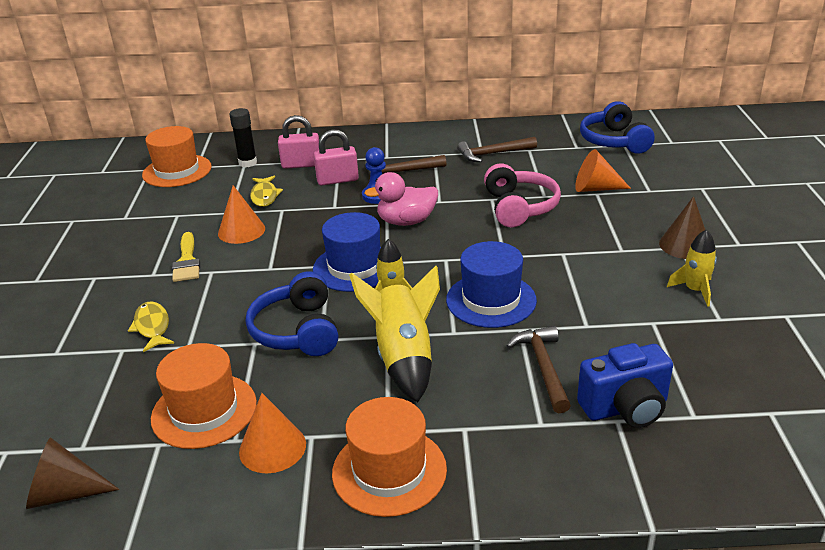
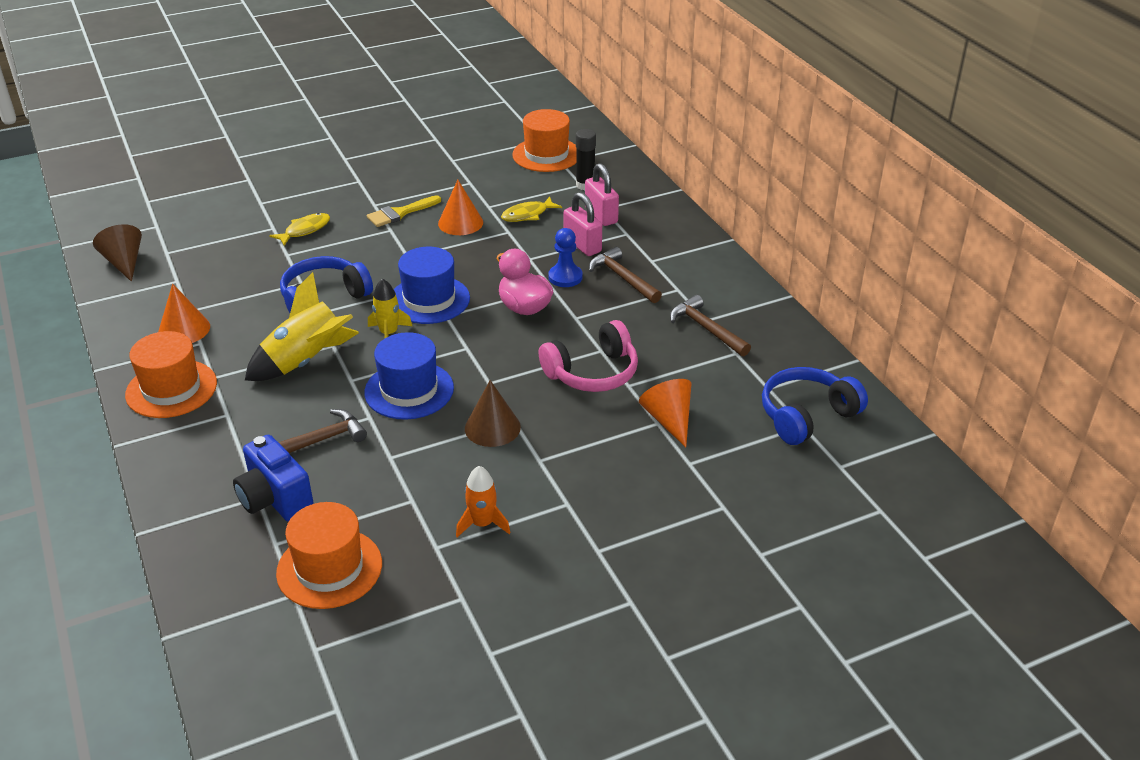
camera: 65 degrees right, 5 degrees up
(204, 410) = (215, 287): orange hat -> orange hat (329, 568)
(685, 245) = (574, 507): brown cone -> brown cone (492, 427)
(695, 290) = (482, 524): yellow rocket -> orange rocket

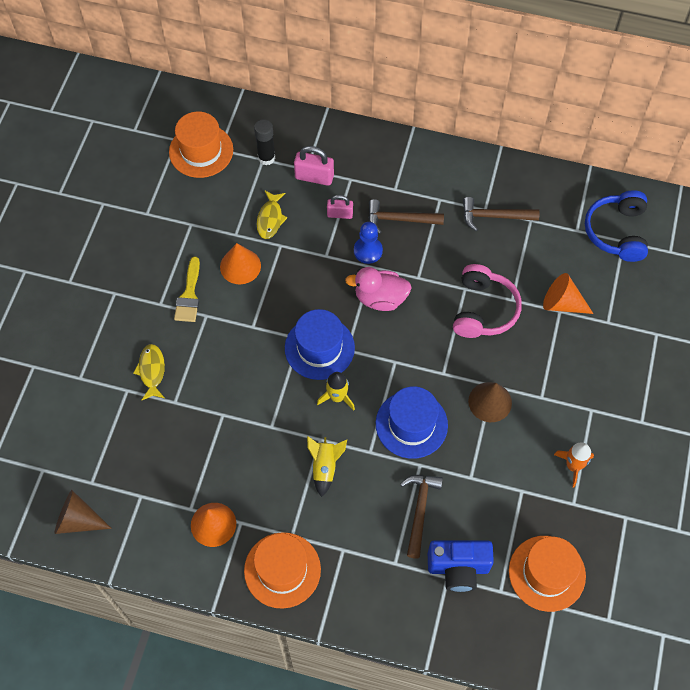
camera: 50 degrees left, 25 degrees up
(306, 362) = (325, 467): yellow rocket -> yellow rocket, size x0.58
(324, 298) = (256, 411): blue headphones -> none
(582, 245) = (340, 214): pink padlock -> pink padlock, size x0.66

